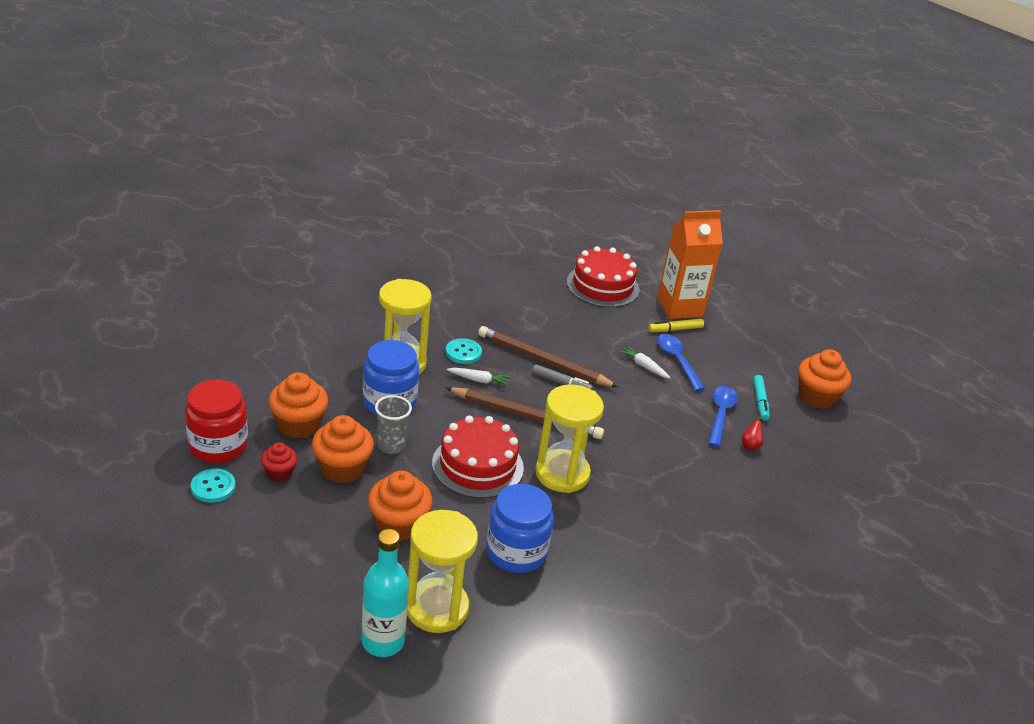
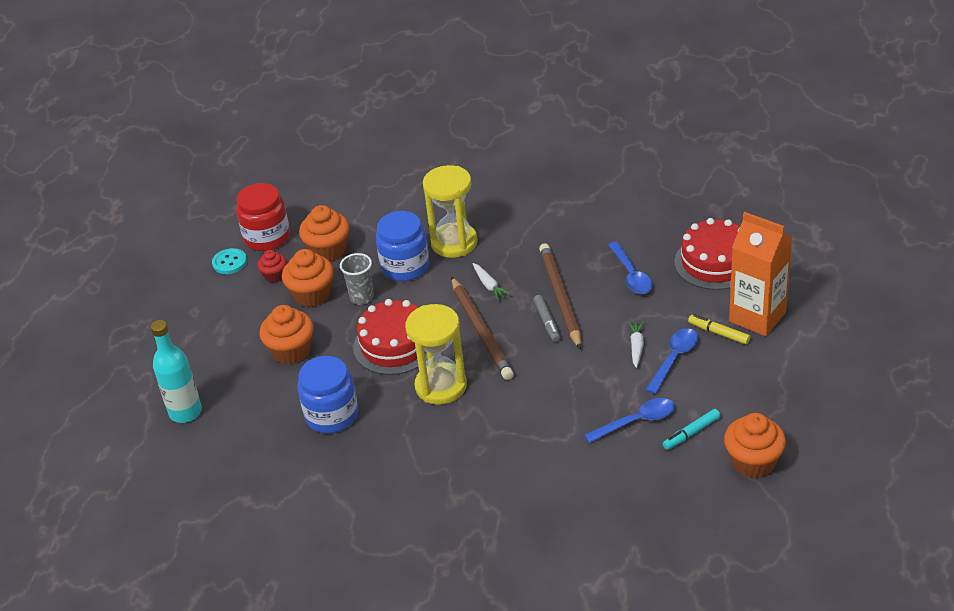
camera: 60 degrees right, 5 degrees up
(437, 608) = (238, 415): yellow hourglass -> none
(463, 352) = (510, 258): turquoise button -> none
(565, 321) = (631, 275): none -> blue spoon
(750, 445) = (620, 459): red pear -> none

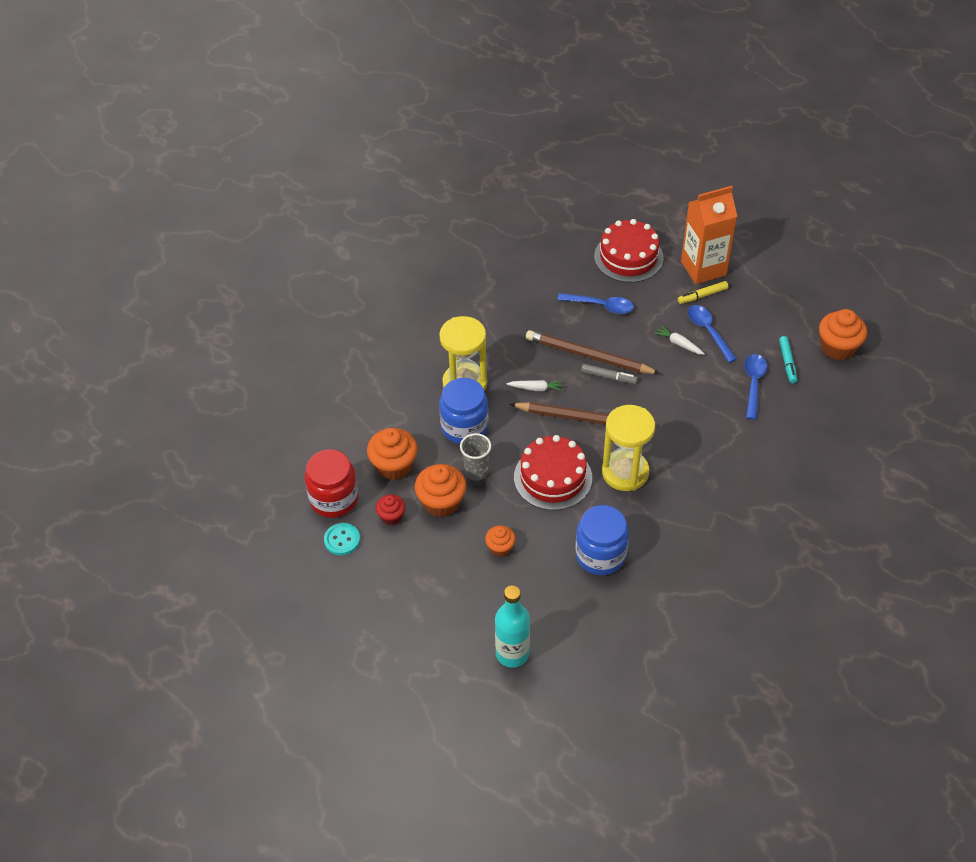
camera: 60 degrees left, 10 degrees up
(291, 351) = (500, 547): orange cupcake -> orange cupcake, size x0.58

